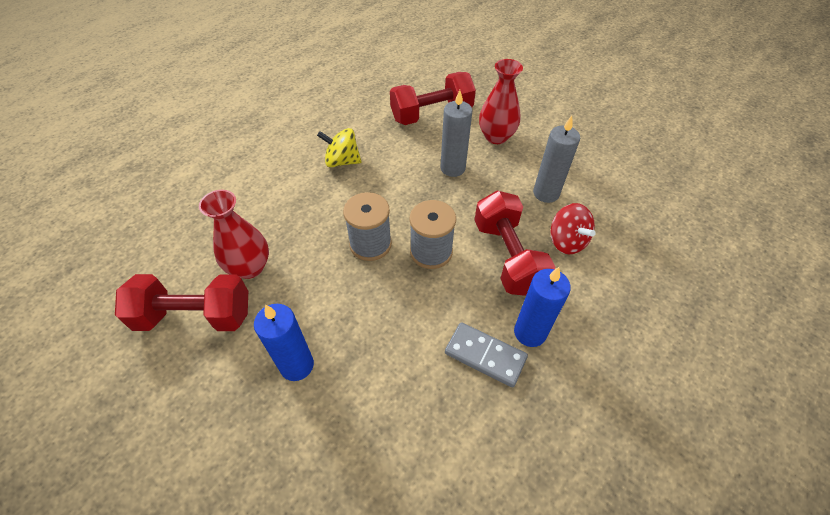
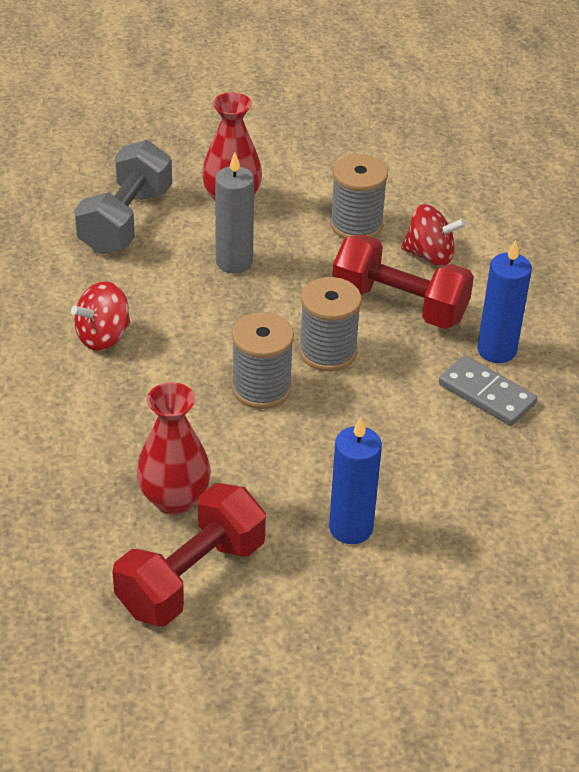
camera: 50 degrees left, 10 degrees down
(342, 161) = (103, 336): yellow spinning top -> red spinning top
(432, 114) = (126, 221): red dumbbell -> grey dumbbell
(485, 355) = (487, 394): grey domino -> grey domino turned 60 degrees clockwise
(546, 193) = (356, 225): grey candle -> grey spool

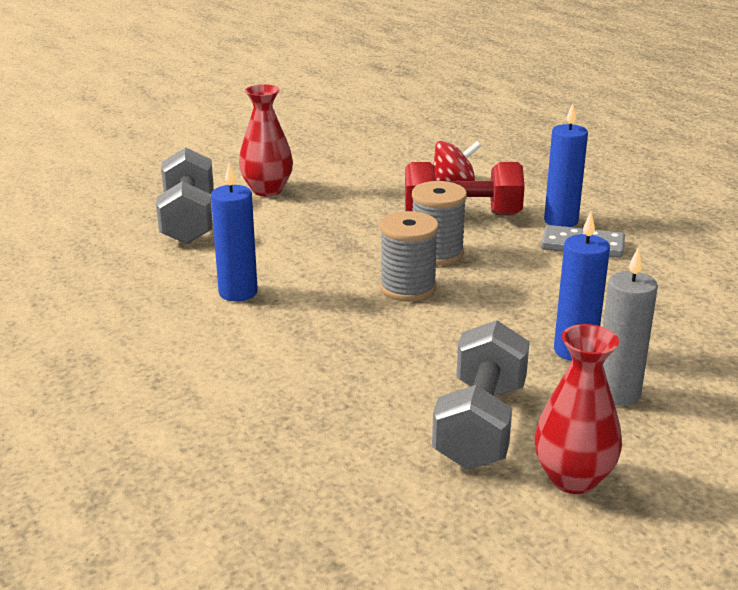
camera: 25 degrees left, 15 degrees down
(103, 336) = (238, 292): red spinning top -> blue candle
(174, 499) = (409, 377): red vase -> red vase (573, 478)
(191, 577) = (480, 425): red dumbbell -> grey dumbbell
(234, 262) = (305, 222): grey candle -> grey candle (617, 393)
(356, 225) = (380, 181): grey spool -> none

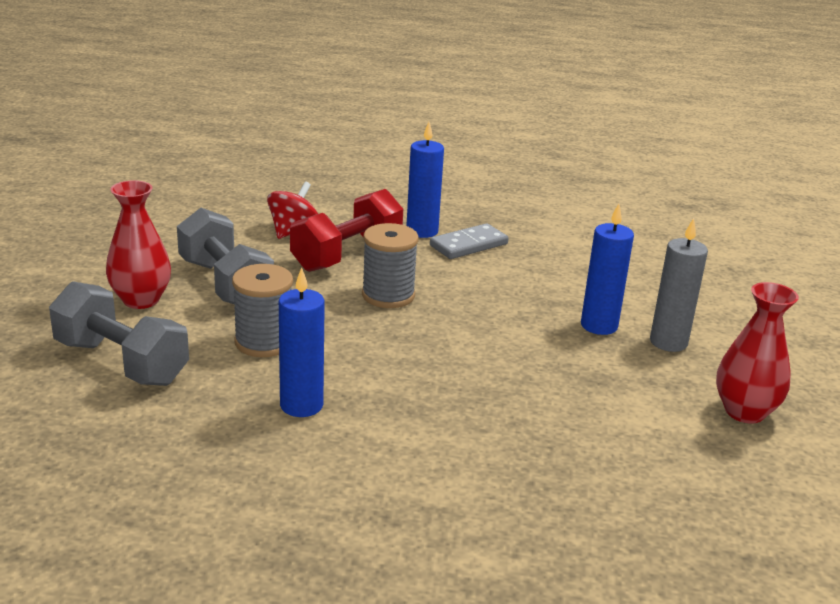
camera: 50 degrees left, 0 degrees up
(407, 288) = (420, 334): grey spool -> grey spool (264, 342)
(480, 425) = (644, 409): grey dumbbell -> grey dumbbell (225, 284)

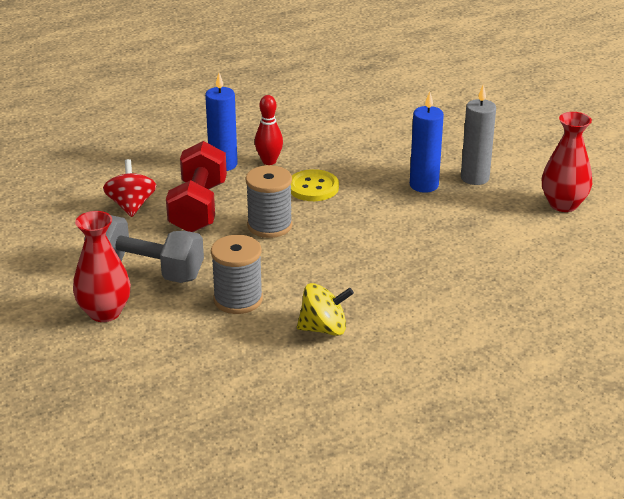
camera: 35 degrees left, 5 degrees up
(121, 362) = (165, 362): grey dumbbell -> none
(301, 405) = (324, 329): blue candle -> yellow spinning top
(468, 245) = (269, 161): grey domino -> red bowling pin
(478, 282) = (313, 187): none -> yellow button

